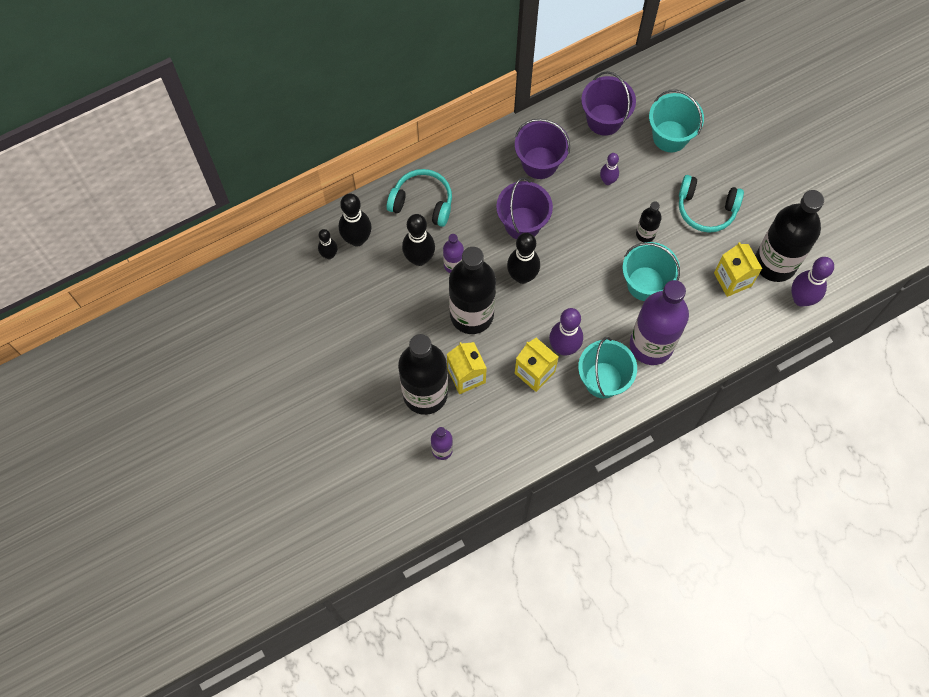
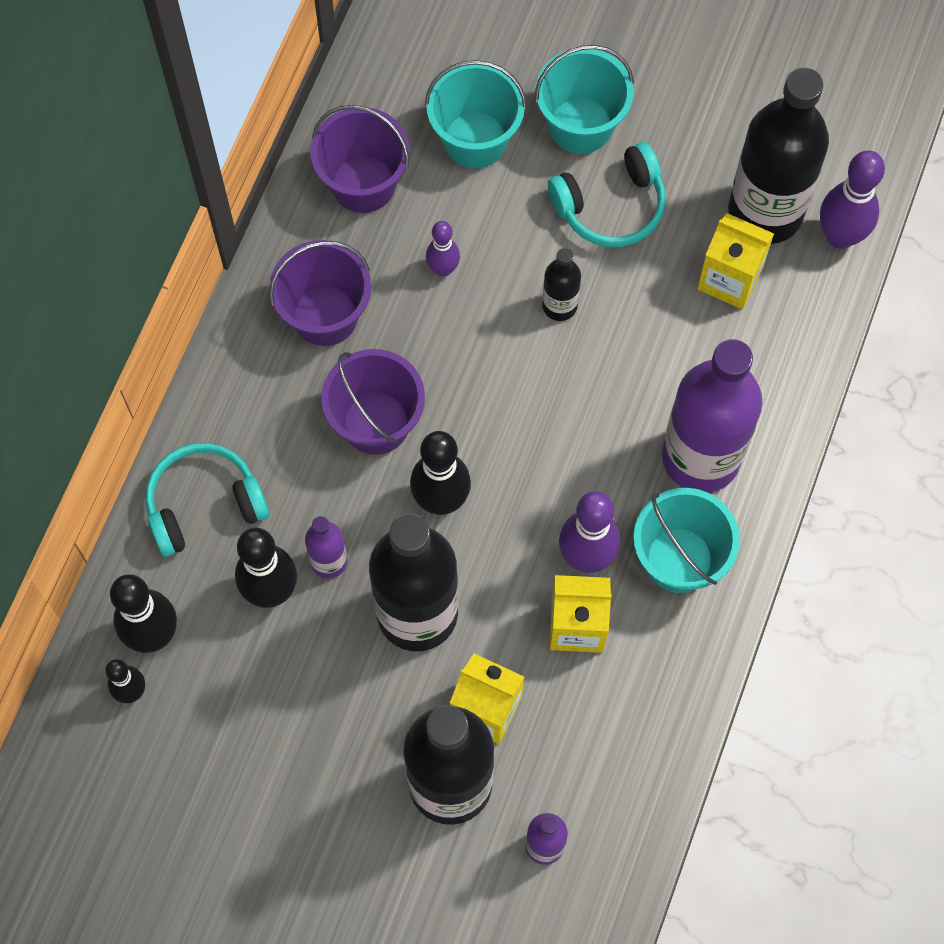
camera: 40 degrees left, 0 degrees up
(645, 283) = (619, 376): turquoise bucket -> turquoise bucket (580, 125)

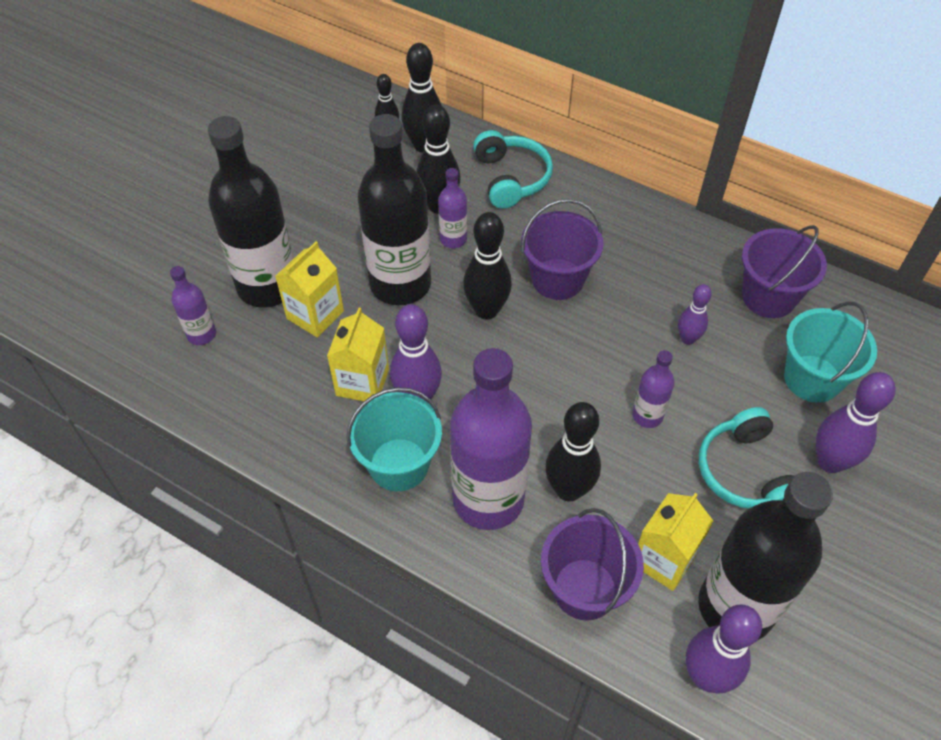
camera: 100 degrees right, 15 degrees down
(325, 315) = (652, 260): purple bucket -> purple bucket (584, 589)
(559, 305) = (647, 416): black bottle -> purple bottle
(580, 125) = (830, 462): turquoise bucket -> purple bowling pin
(671, 377) = (568, 489): none -> black bowling pin

